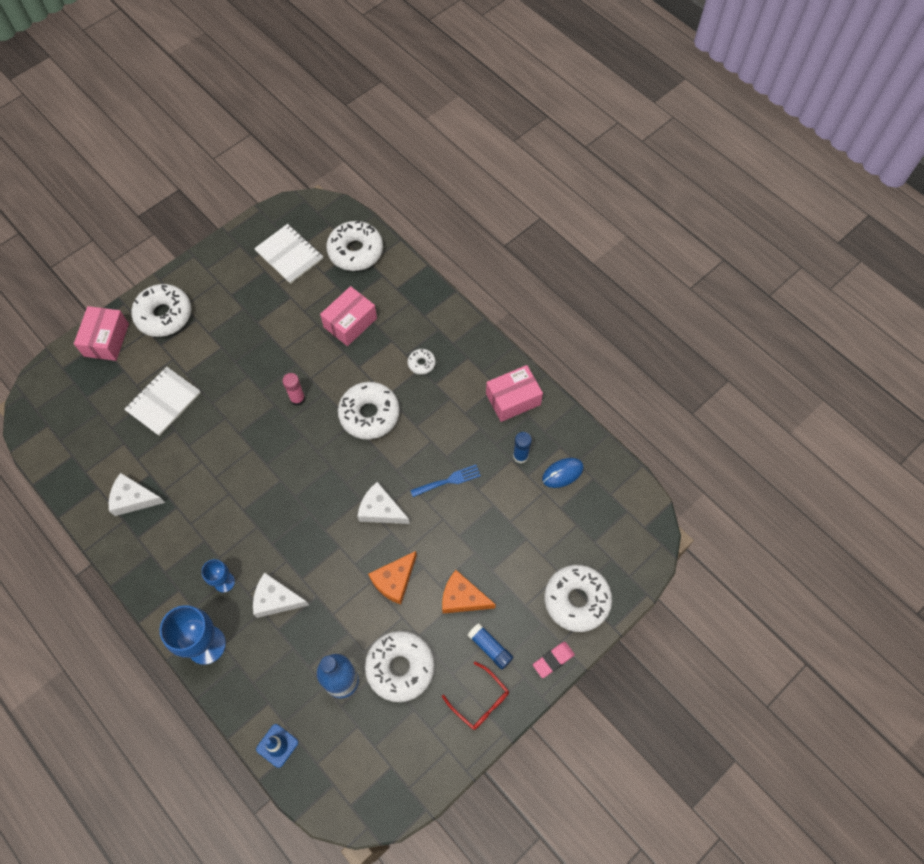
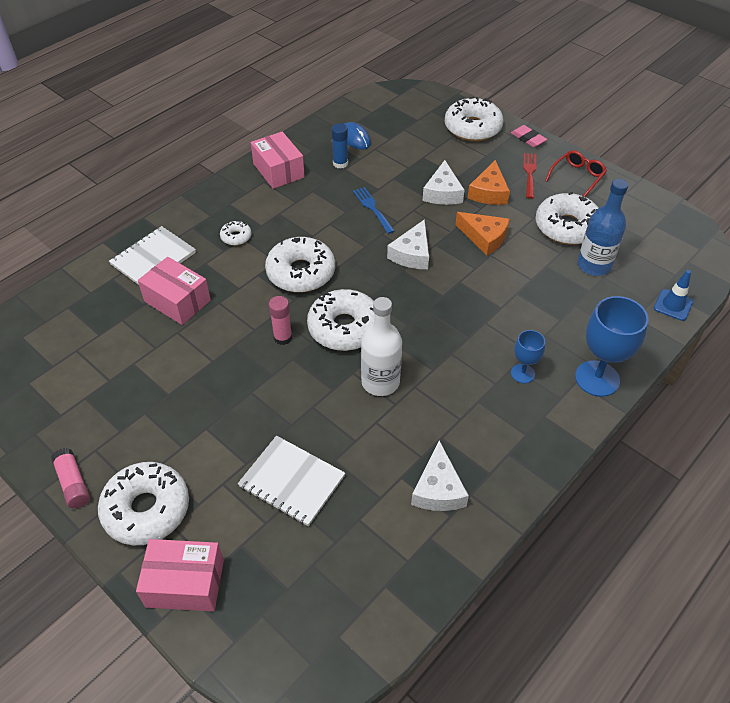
camera: 95 degrees left, 15 degrees down
(194, 272) = (73, 483): none -> pink glue stick
(238, 468) = (380, 382): none -> white bottle
(276, 599) = (529, 325): white cheese -> white cheese (442, 192)
(289, 255) = (63, 373): white notebook -> white notebook (153, 259)
(355, 251) = (71, 306): white donut -> white donut (344, 328)
(490, 648) = (529, 173): blue glue stick -> red fork

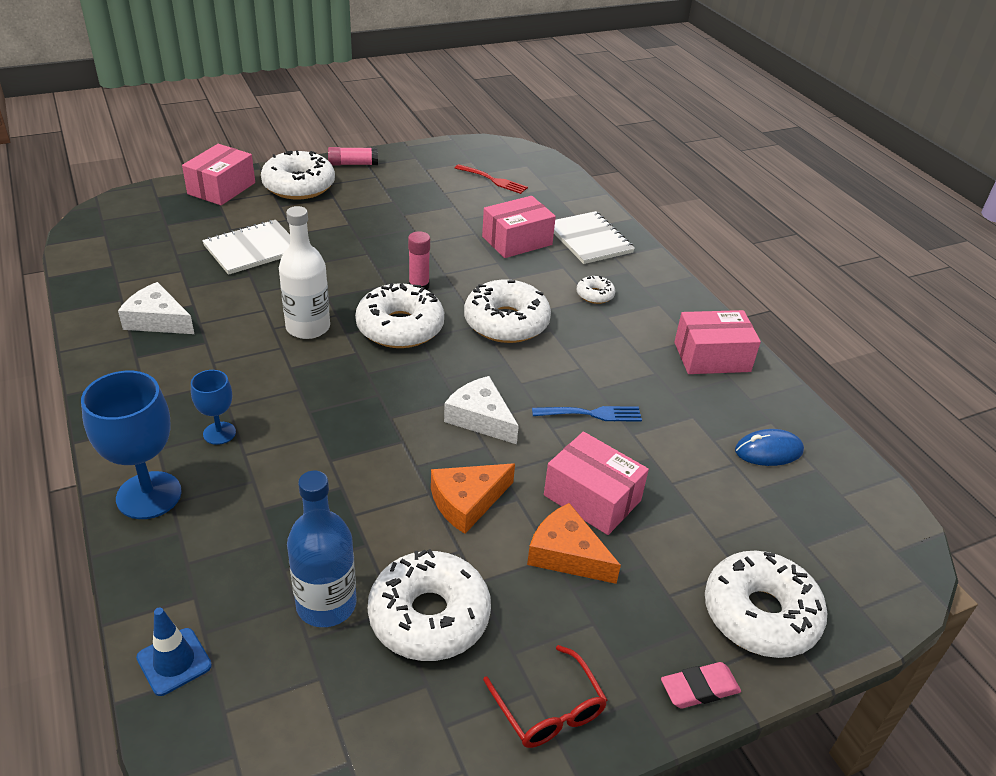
camera: 110 degrees right, 10 degrees down
(340, 163) = (707, 416): blue glue stick -> none
(442, 192) = (592, 498): white cheese -> pink box
(529, 173) = (591, 636): red fork -> red fork (493, 180)

